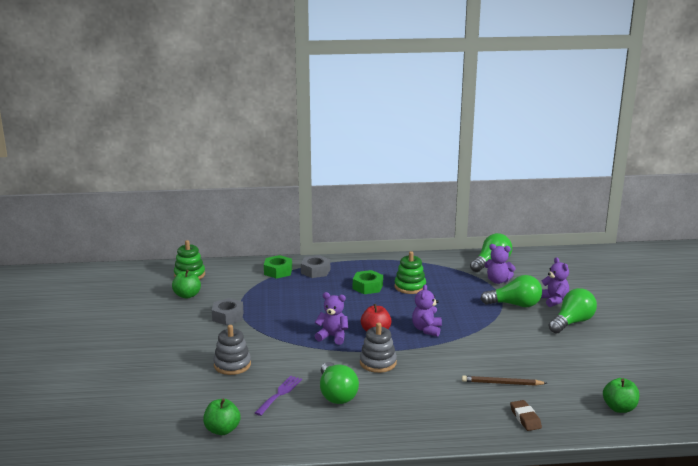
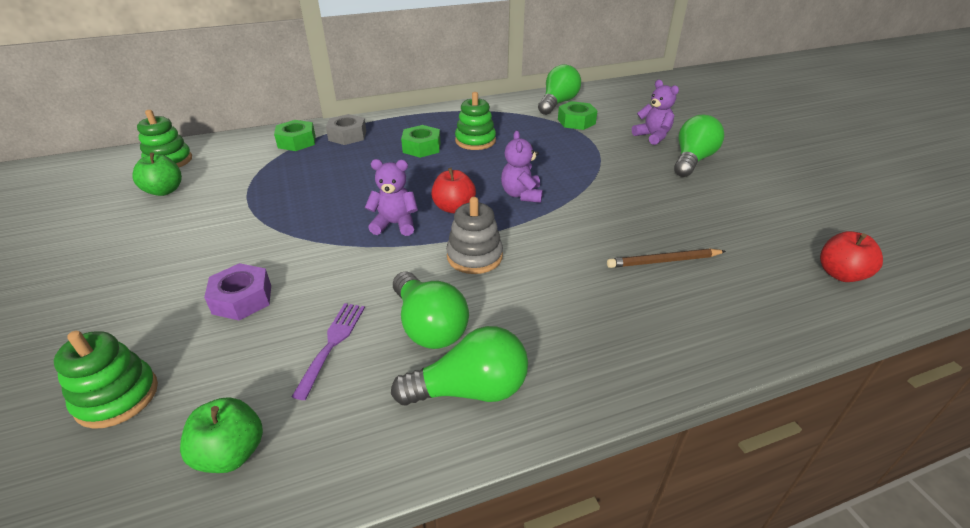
camera: 15 degrees left, 15 degrees up
(167, 399) = (117, 397): none -> green stacking toy
(228, 316) = (229, 215): grey nut -> none
(232, 365) = (242, 299): grey stacking toy -> purple nut
(498, 281) = (576, 121): purple teddy bear -> green nut
(515, 305) = (612, 147): green light bulb -> green light bulb (470, 390)
(525, 418) = (732, 317): brown eraser -> none
(619, 408) = (840, 274): green apple -> red apple

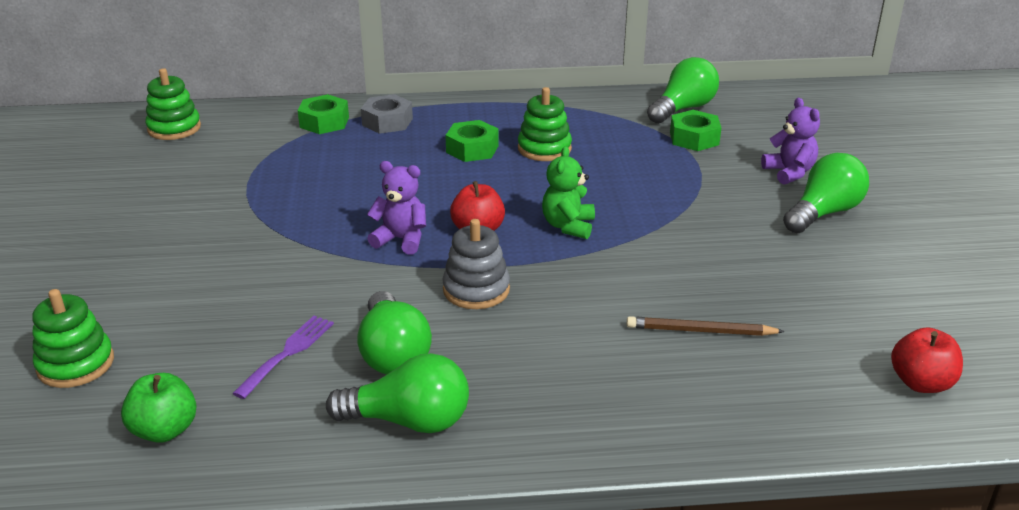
camera: 15 degrees right, 5 degrees down
(164, 191) = (161, 164): green apple -> none
(242, 299) = (212, 294): purple nut -> none
(521, 195) = (568, 226): purple teddy bear -> green teddy bear

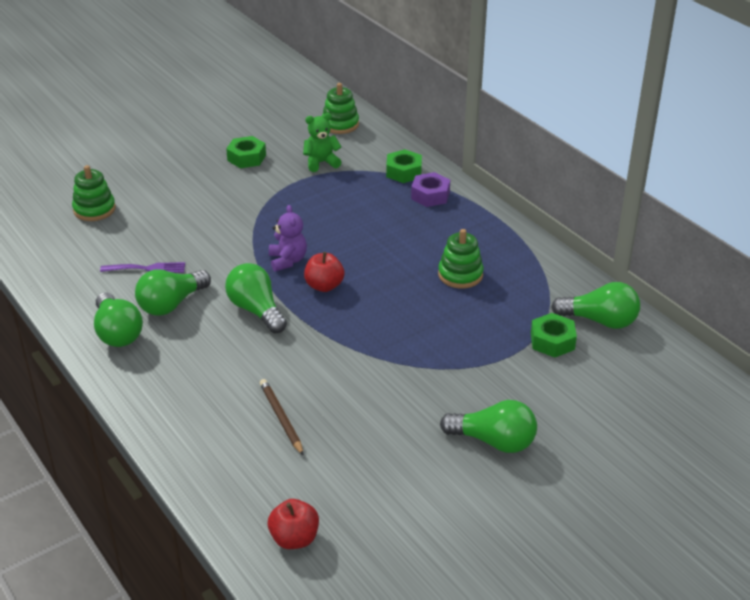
camera: 60 degrees right, 5 degrees up
(165, 430) = (63, 259): green apple -> none
(387, 122) = (430, 195): grey nut -> purple nut
(472, 149) = (428, 244): green nut -> green nut (246, 158)
(476, 290) = (256, 310): grey stacking toy -> green light bulb
(568, 226) = (362, 321): green teddy bear -> green teddy bear (321, 163)
(789, 172) = (544, 407): purple teddy bear -> none

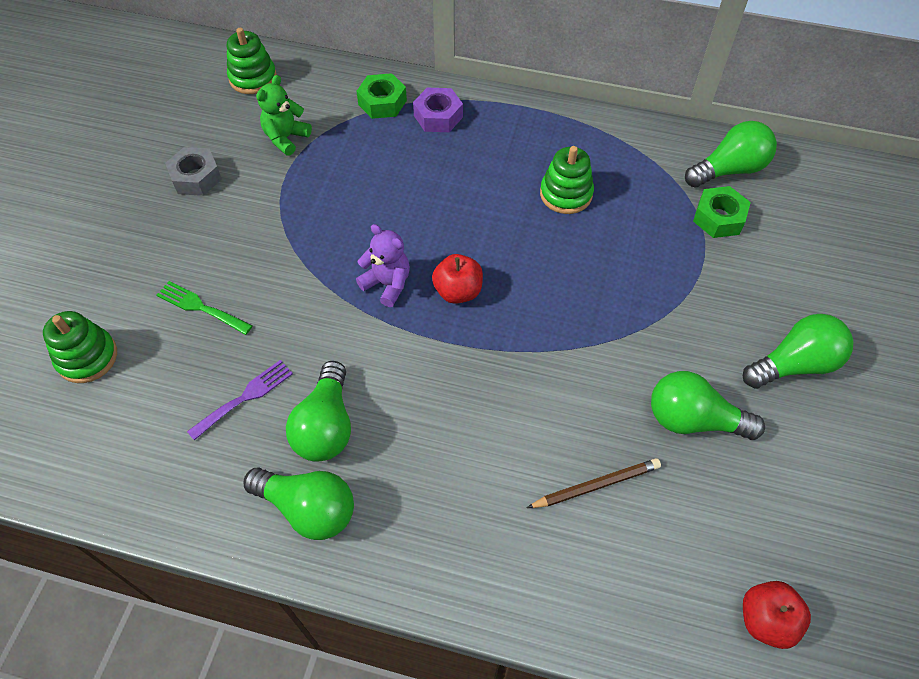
camera: 40 degrees left, 20 degrees up
(174, 218) = (200, 307): none -> green fork
(246, 158) = (196, 177): green nut -> grey nut
(256, 310) = (424, 369): green light bulb -> green light bulb (693, 419)
(281, 418) = (596, 485): brown pencil -> brown pencil turned 135 degrees clockwise

